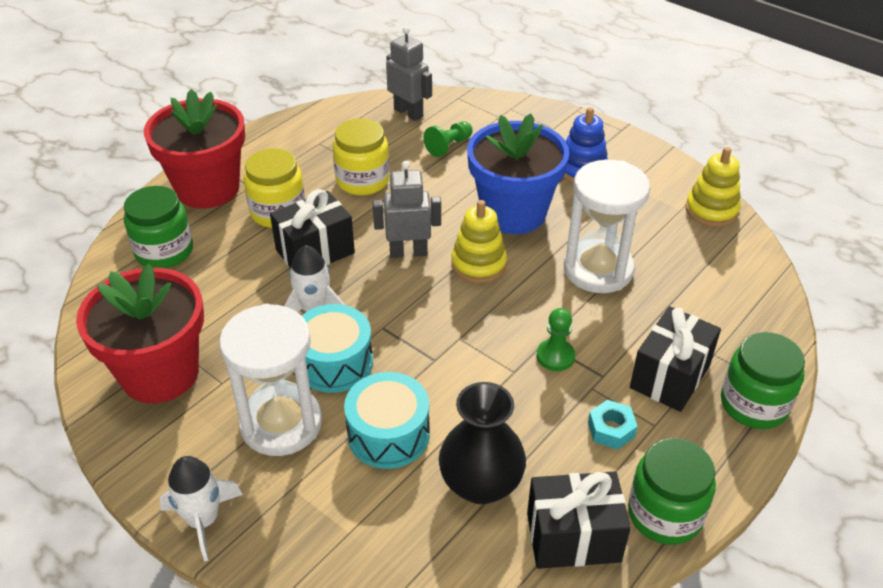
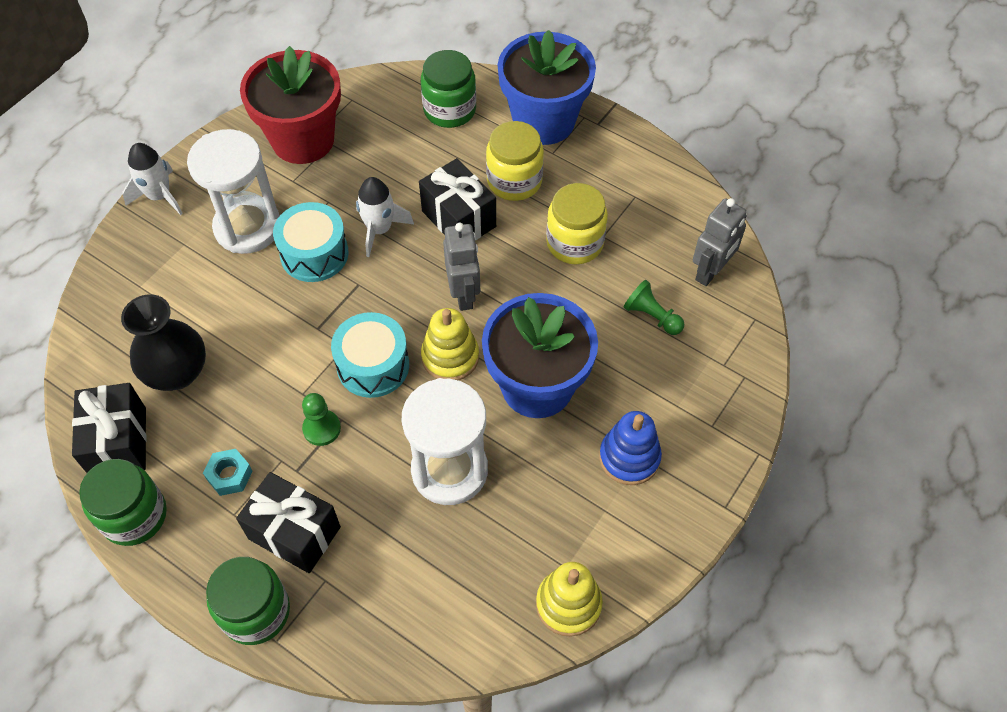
camera: 85 degrees right, 15 degrees up
(208, 188) = (544, 121): red flower pot -> blue flower pot
(388, 434) = (233, 302): turquoise drum -> turquoise drum (373, 365)

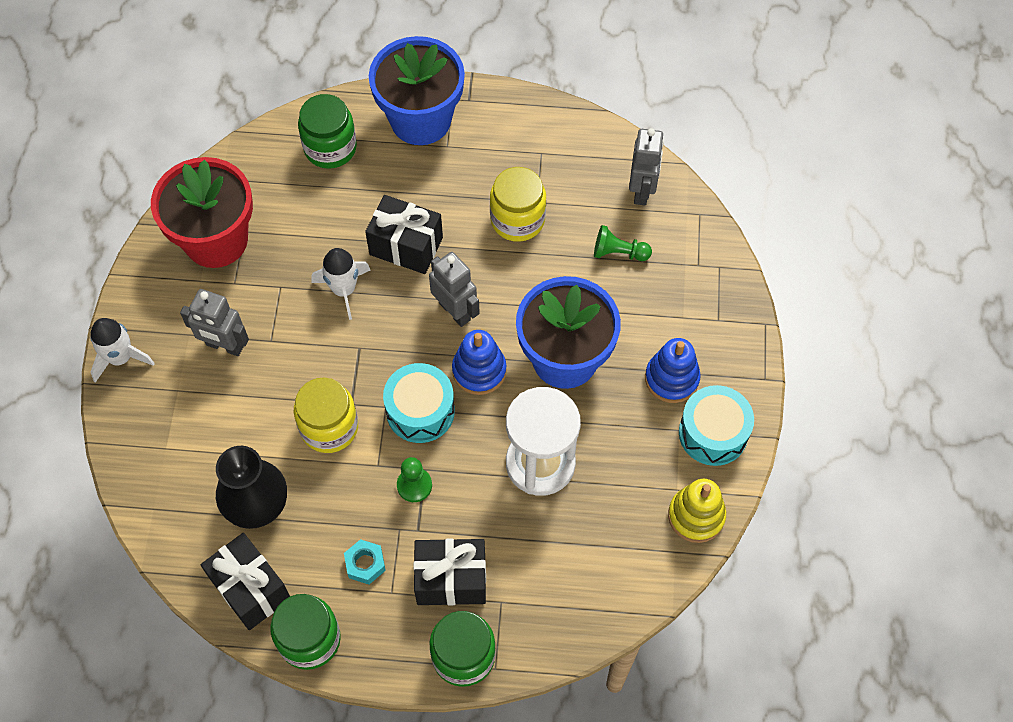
camera: 30 degrees left, 5 degrees up
(248, 227) = (224, 346): white hourglass -> grey robot
(314, 254) = (302, 340): turquoise drum -> turquoise drum (713, 433)
(450, 357) = (479, 370): yellow stacking toy -> blue stacking toy
(514, 181) = (431, 188): yellow jar -> yellow jar (329, 427)

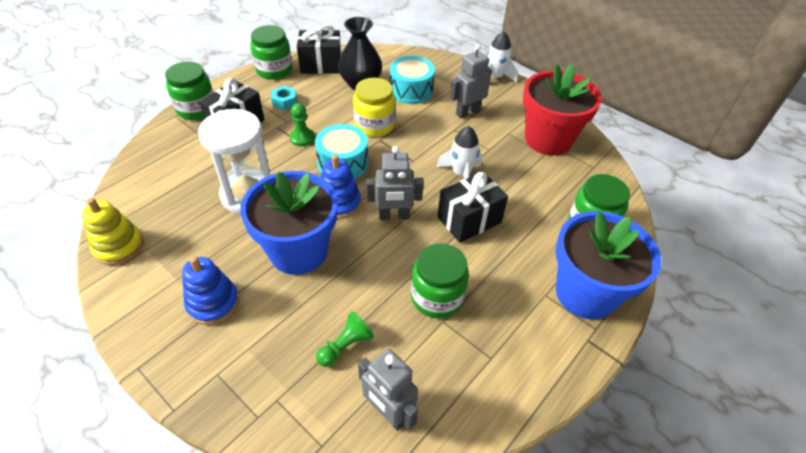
camera: 125 degrees right, 15 degrees down
(517, 219) = (437, 297): yellow jar -> green jar
(713, 433) = (149, 297): turquoise drum -> turquoise drum (411, 90)

